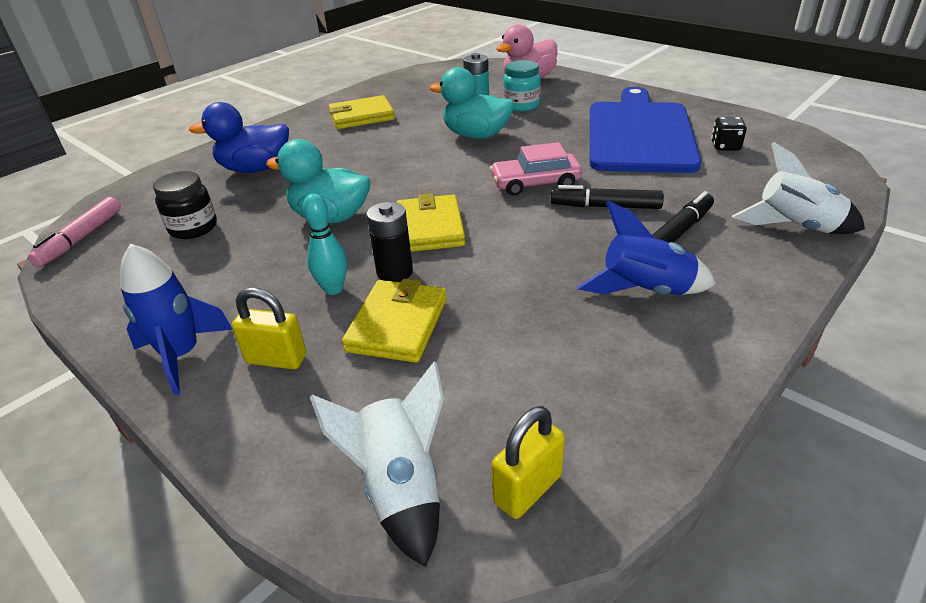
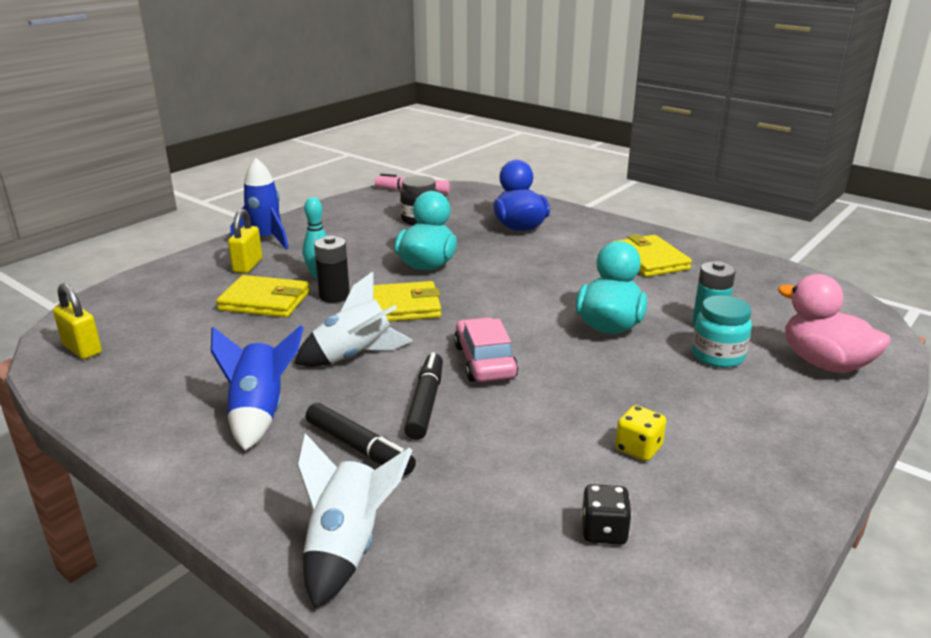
camera: 85 degrees right, 10 degrees down
(400, 487) = (114, 310): white rocket -> white rocket (355, 356)
(639, 134) = (638, 449): blue cutting board -> yellow dice

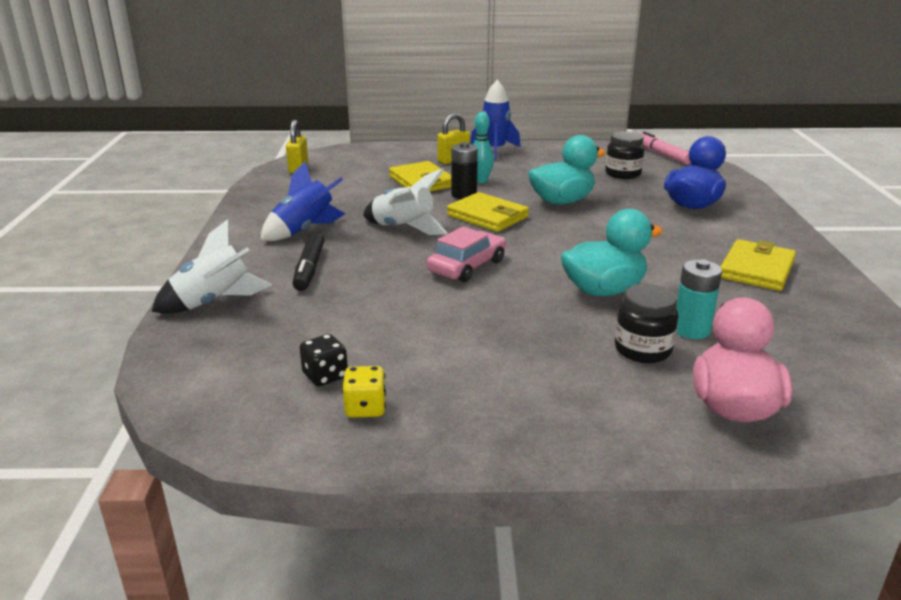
camera: 50 degrees right, 0 degrees up
(425, 403) = (385, 268): black marker -> none
(638, 449) = (443, 358): yellow dice -> yellow dice (365, 408)
(717, 356) = (642, 350): turquoise jar -> black jar

